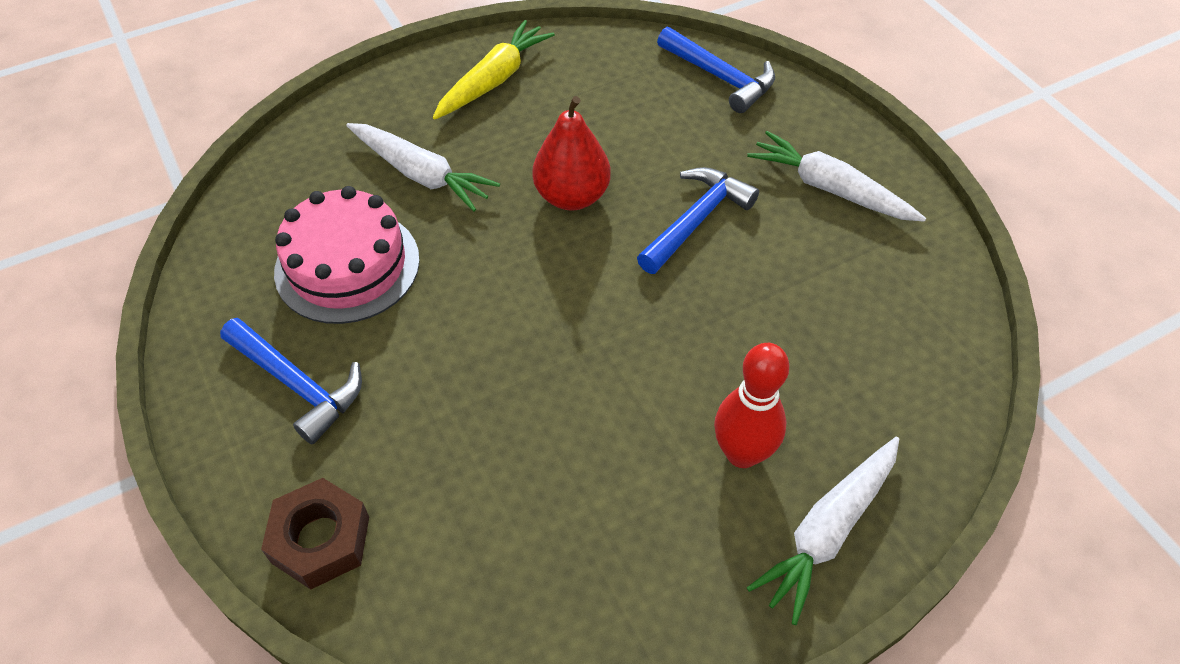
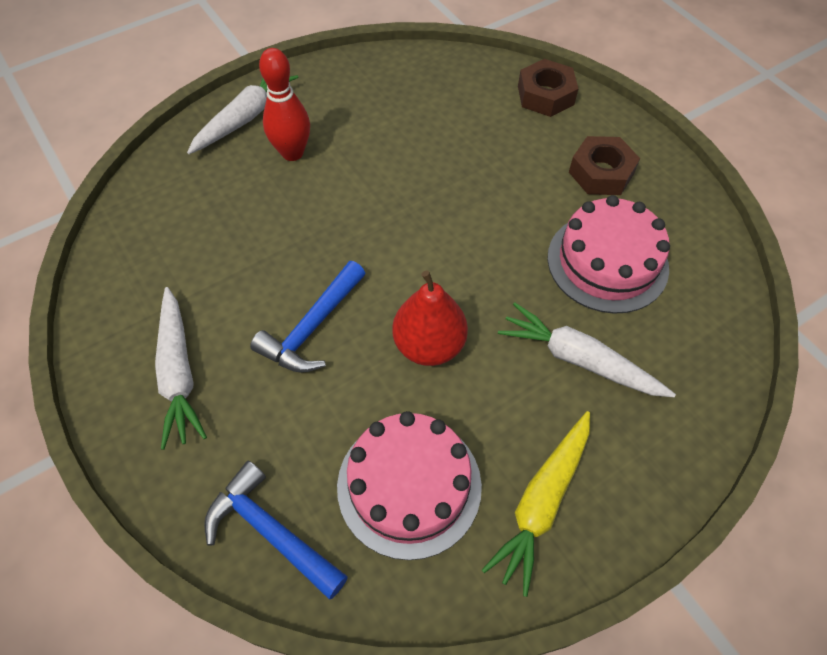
camera: 175 degrees right, 5 degrees up
(298, 385) = (601, 173): blue hammer -> brown nut
(604, 96) = (409, 485): none -> pink cake
(829, 188) = (179, 373): white carrot -> white carrot turned 45 degrees clockwise

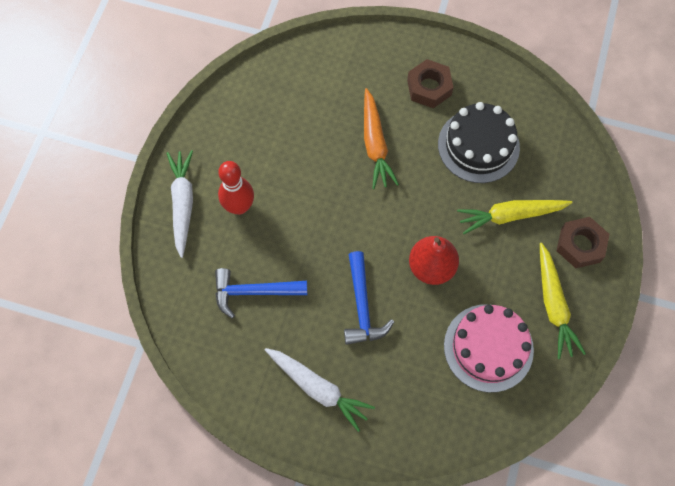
camera: 40 degrees left, 10 degrees up
(271, 531) = (446, 423): blue hammer -> blue hammer (254, 292)
(487, 187) = (375, 144): none -> orange carrot
(545, 95) = (352, 52): brown nut -> brown nut (580, 245)
(579, 359) = (510, 216): white carrot -> yellow carrot
(607, 262) = (478, 145): pink cake -> black cake

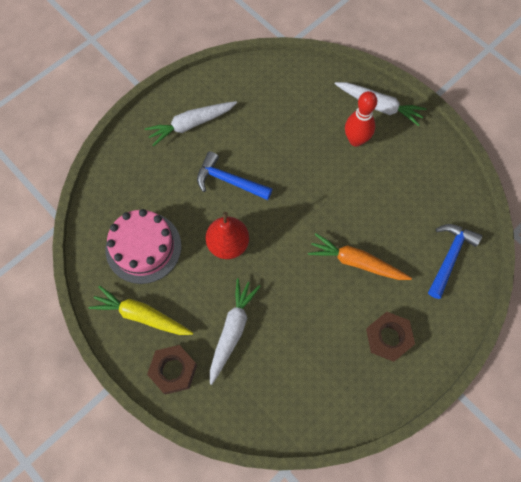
camera: 120 degrees right, 0 degrees up
(254, 292) = (283, 119): blue hammer -> blue hammer (449, 257)
(478, 145) = (309, 345): black cake -> none
(510, 216) = (232, 330): yellow carrot -> white carrot

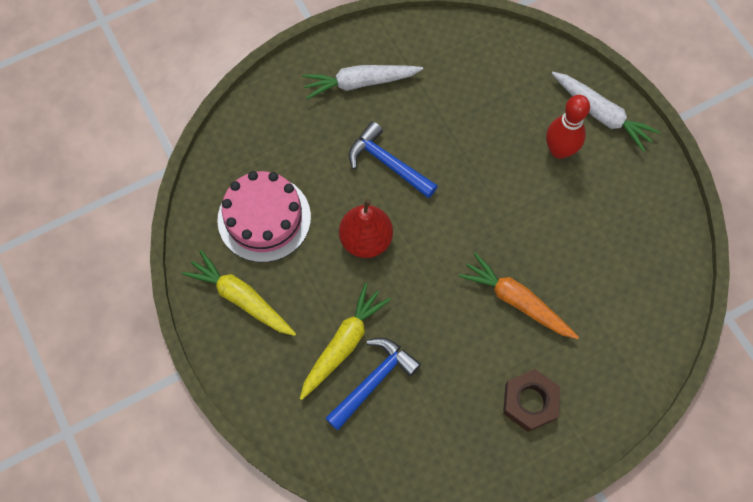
camera: 15 degrees right, 0 degrees up
(173, 370) = (261, 372): brown nut -> none
(232, 330) = (343, 343): white carrot -> yellow carrot
(449, 257) = (635, 324): blue hammer -> blue hammer (373, 381)

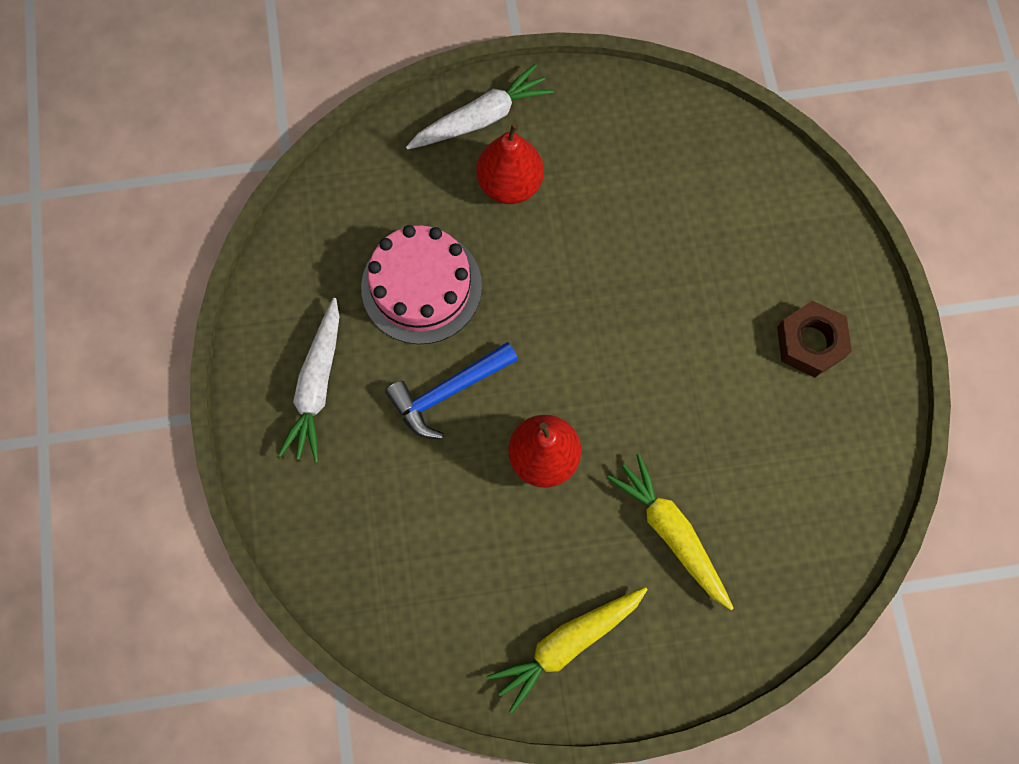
camera: 70 degrees left, 5 degrees up
(264, 218) = (465, 577): pink cake -> pink cake (421, 286)
(373, 381) = (730, 512): blue hammer -> none
(516, 301) = (684, 309): orange carrot -> none
(559, 150) = (510, 184): red bowling pin -> red pear

